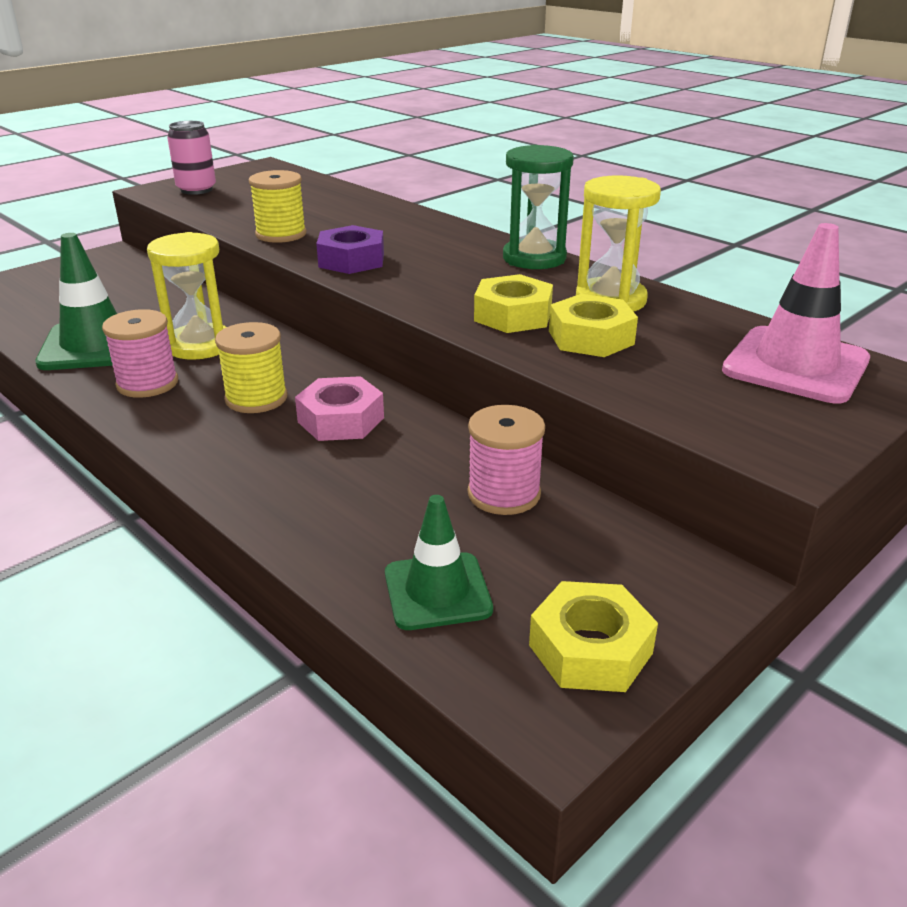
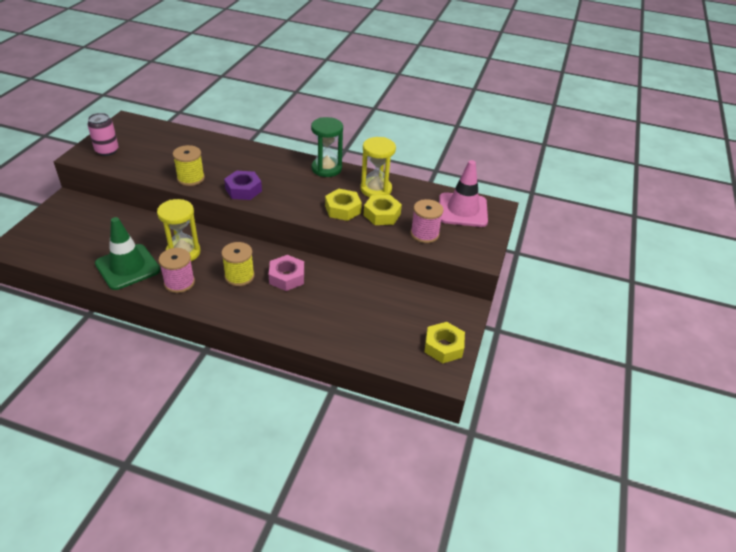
camera: 30 degrees left, 10 degrees up
(437, 591) = (382, 343): green traffic cone -> none
(504, 494) = (377, 294): pink spool -> pink spool (424, 234)

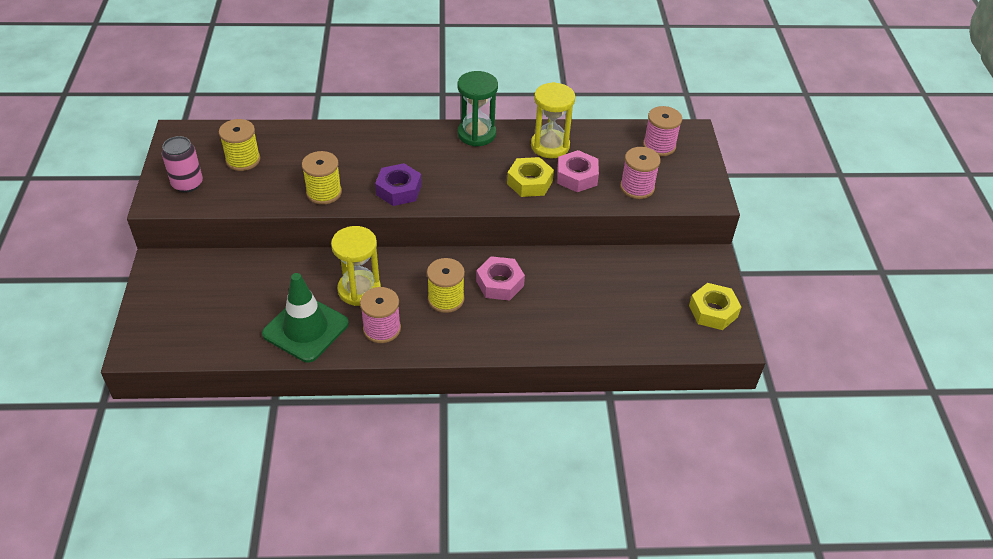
camera: 20 degrees left, 5 degrees up
(154, 145) = (243, 160): none -> yellow spool
(382, 214) = (577, 176): yellow nut -> pink nut
(462, 210) = (659, 146): pink traffic cone -> pink spool

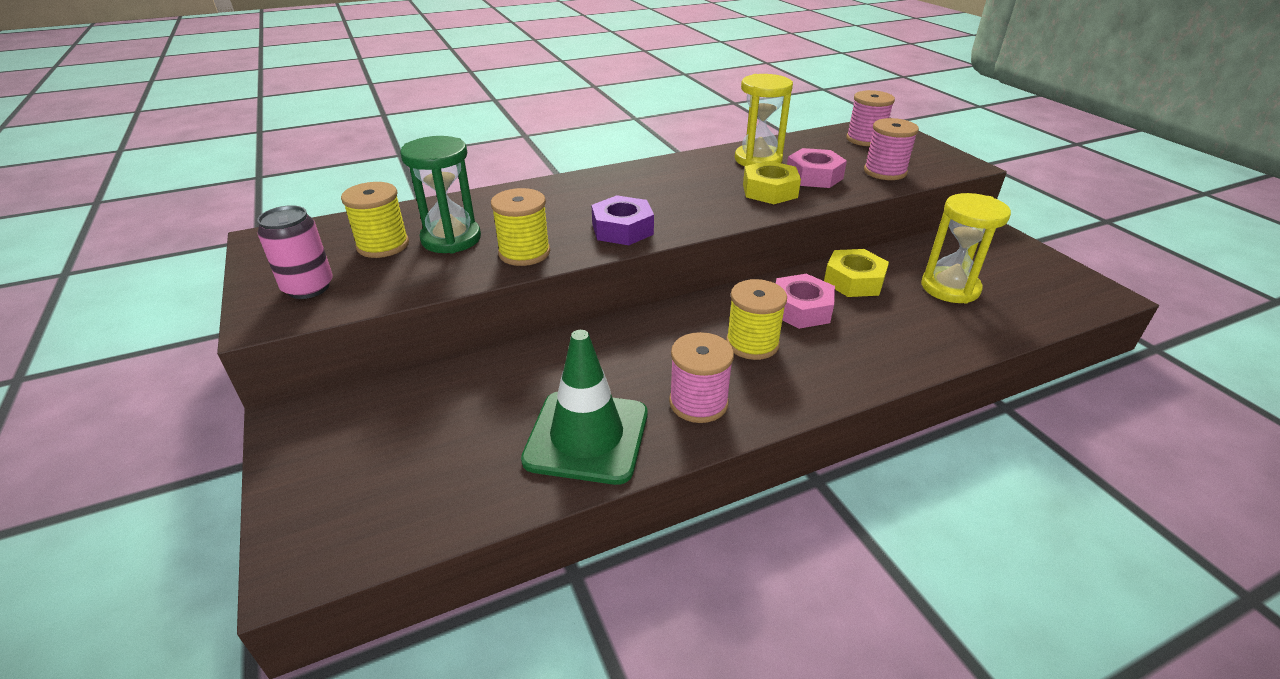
camera: 20 degrees left, 10 degrees down
(359, 290) = (629, 365): yellow hourglass -> yellow hourglass (950, 288)
(476, 134) = (668, 166): green hourglass -> green hourglass (451, 239)
(713, 311) = (1050, 273): yellow nut -> yellow nut (854, 281)

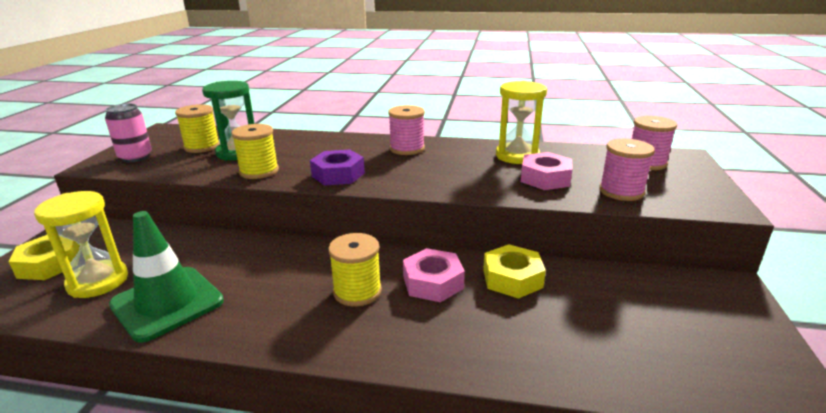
camera: 35 degrees right, 10 degrees down
(698, 402) = (259, 314): pink spool -> pink spool (407, 149)
(770, 191) = (488, 179): yellow nut -> yellow nut (50, 264)
(950, 288) = (602, 319): yellow hourglass -> yellow hourglass (98, 281)

